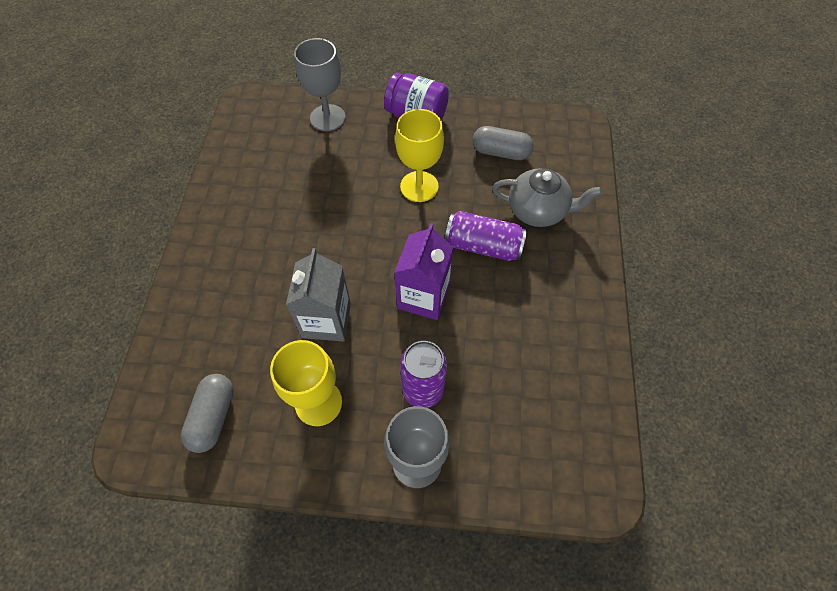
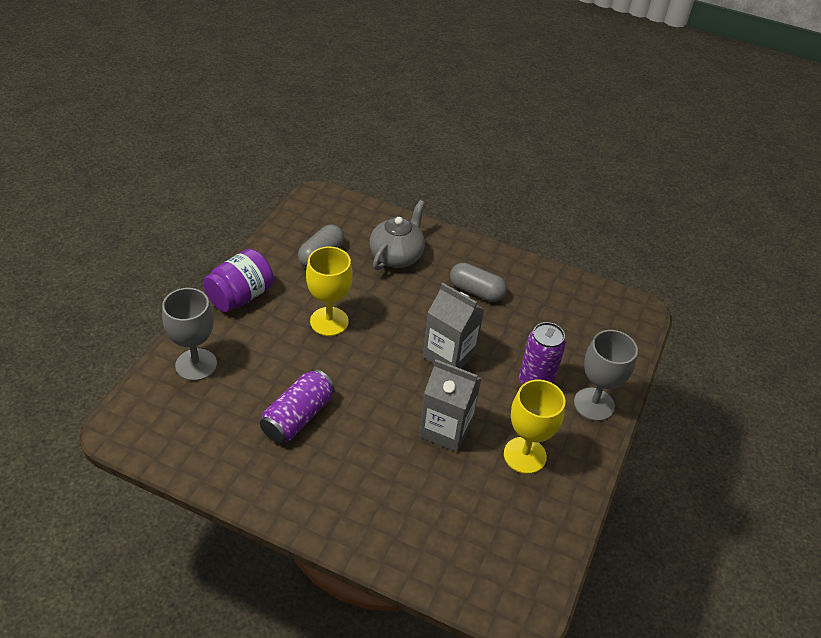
camera: 75 degrees left, 15 degrees down
(213, 417) = (514, 539): grey capsule -> grey capsule (476, 291)
(423, 296) = (449, 355): purple carton -> grey carton
(483, 246) = (415, 301): purple can -> purple can (298, 417)

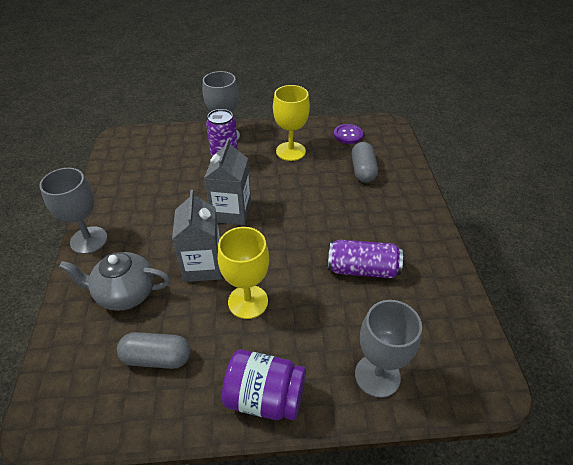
camera: 115 degrees left, 0 degrees up
(445, 429) = (301, 189): grey carton -> grey carton (203, 266)
(476, 291) = (146, 222): grey capsule -> grey capsule (363, 170)
(477, 251) = (89, 240): none -> grey goblet
(526, 541) = (348, 135): none -> purple button

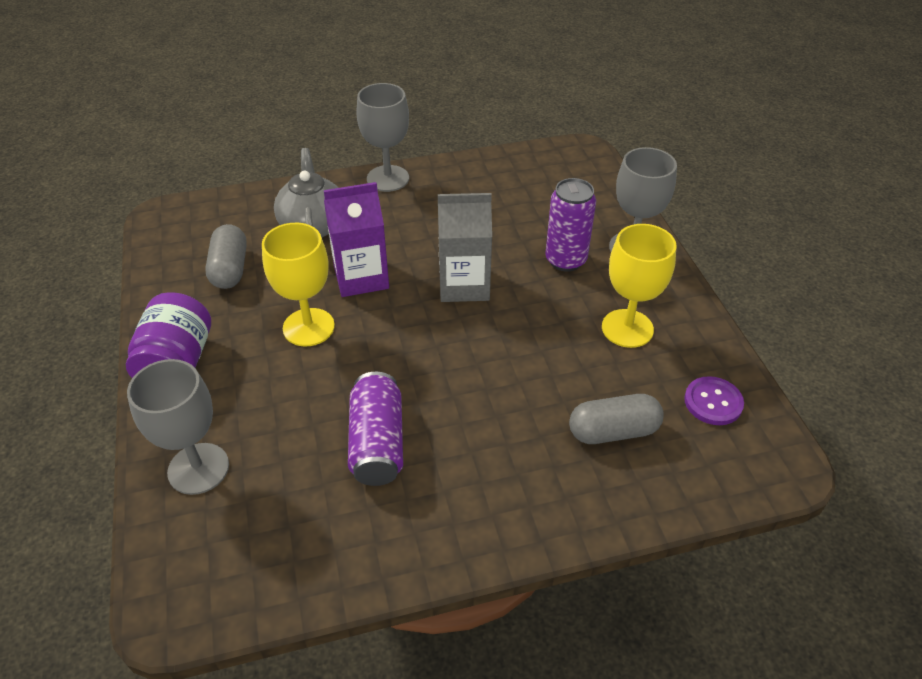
camera: 80 degrees right, 0 degrees up
(203, 266) = (361, 277): grey carton -> purple carton

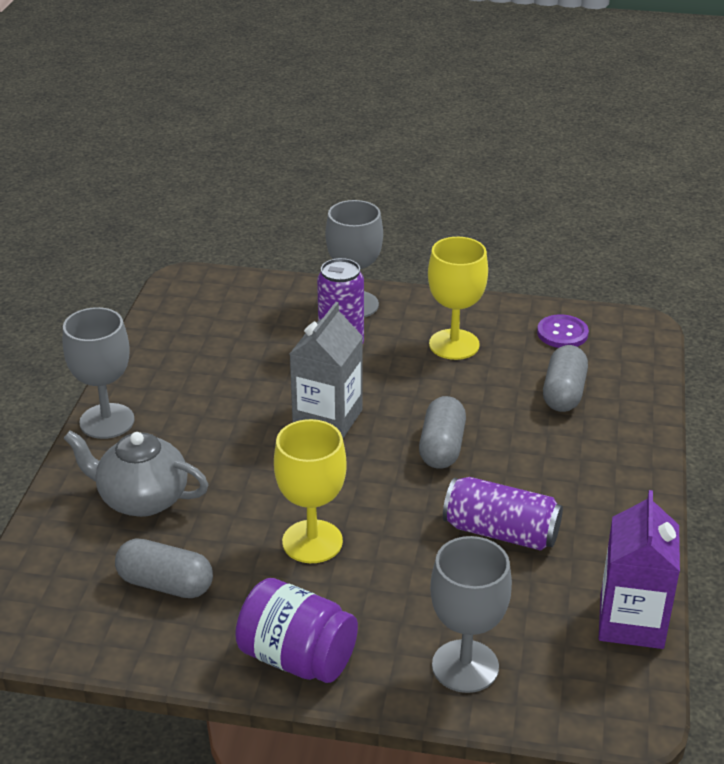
camera: 65 degrees left, 10 degrees down
(361, 277) = (262, 484): purple carton -> purple carton (631, 621)
(471, 366) = (441, 447): none -> grey capsule

